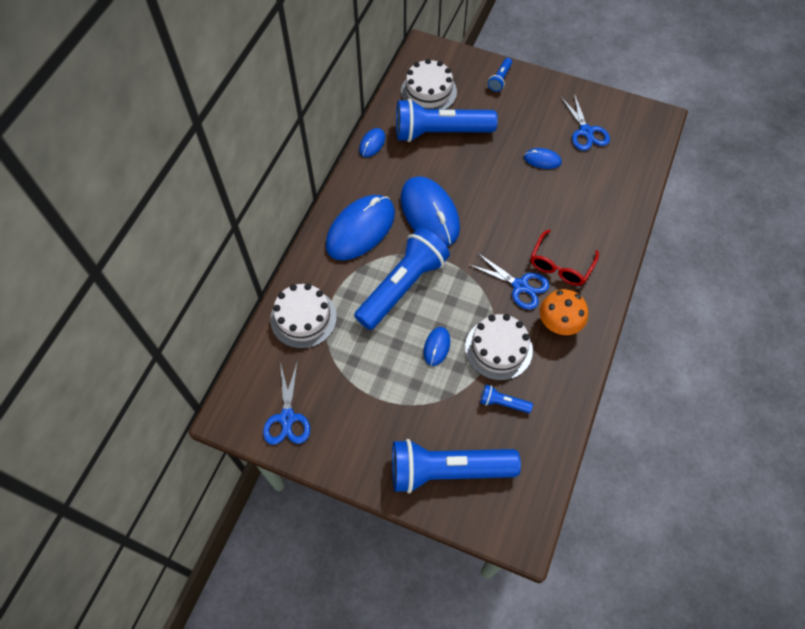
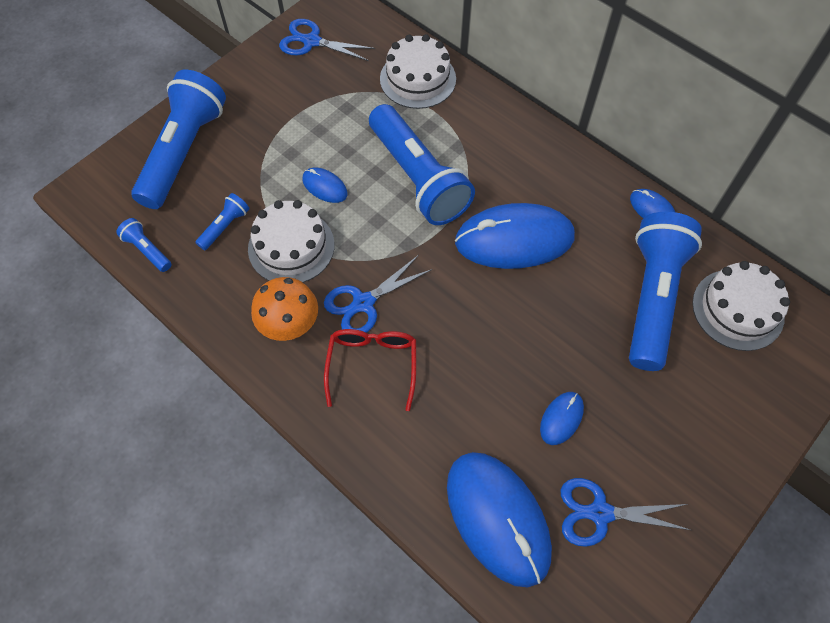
camera: 110 degrees right, 0 degrees up
(360, 229) = (516, 159): blue mouse -> blue mouse (498, 518)
(500, 79) = (746, 423): blue flashlight -> blue flashlight (147, 250)
(560, 265) = (372, 364): red glasses -> red glasses turned 45 degrees clockwise

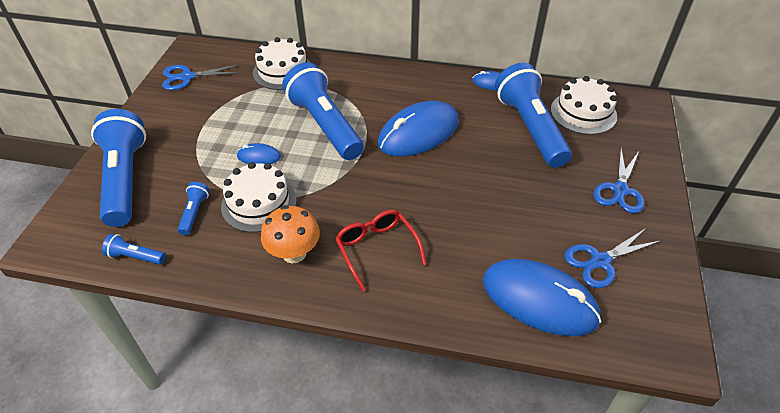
camera: 30 degrees left, 15 degrees down
(363, 303) = (341, 214): blue scissors -> blue scissors (620, 190)
(418, 178) = (325, 125): blue flashlight -> blue flashlight turned 150 degrees counterclockwise
(561, 418) = (531, 219): blue mouse -> none

